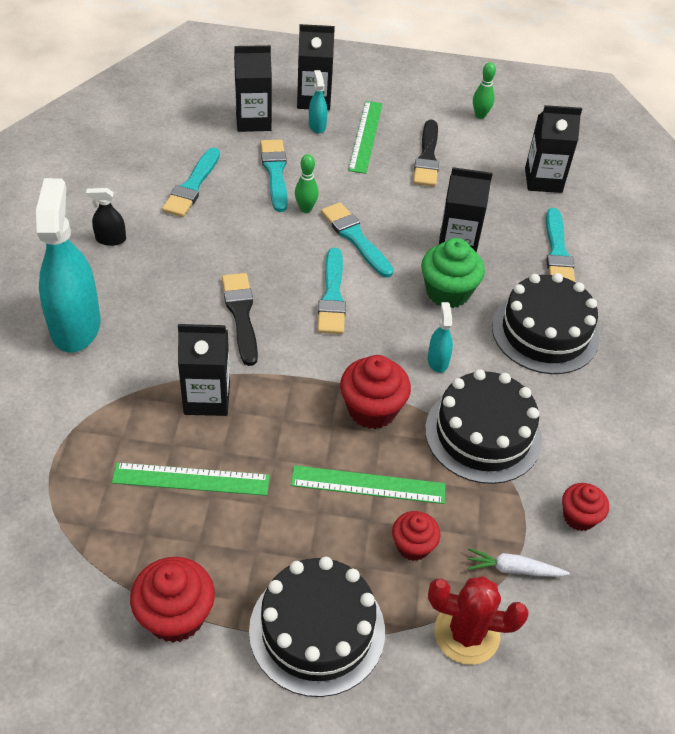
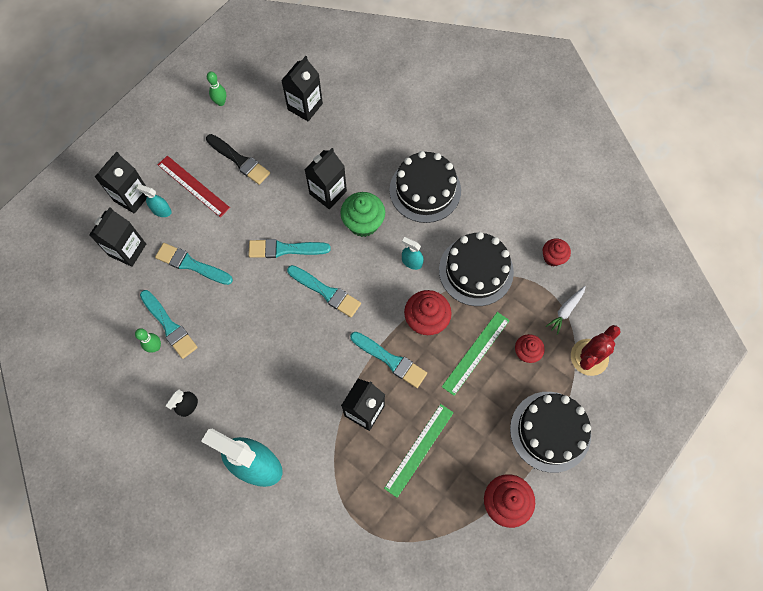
camera: 55 degrees left, 20 degrees up
(241, 314) = (308, 355): black brush -> none
(306, 209) = (239, 264): green bowling pin -> green bowling pin (155, 347)
(365, 136) = (193, 186): green ruler -> red ruler
(557, 252) = (369, 140): turquoise brush -> turquoise brush (390, 360)

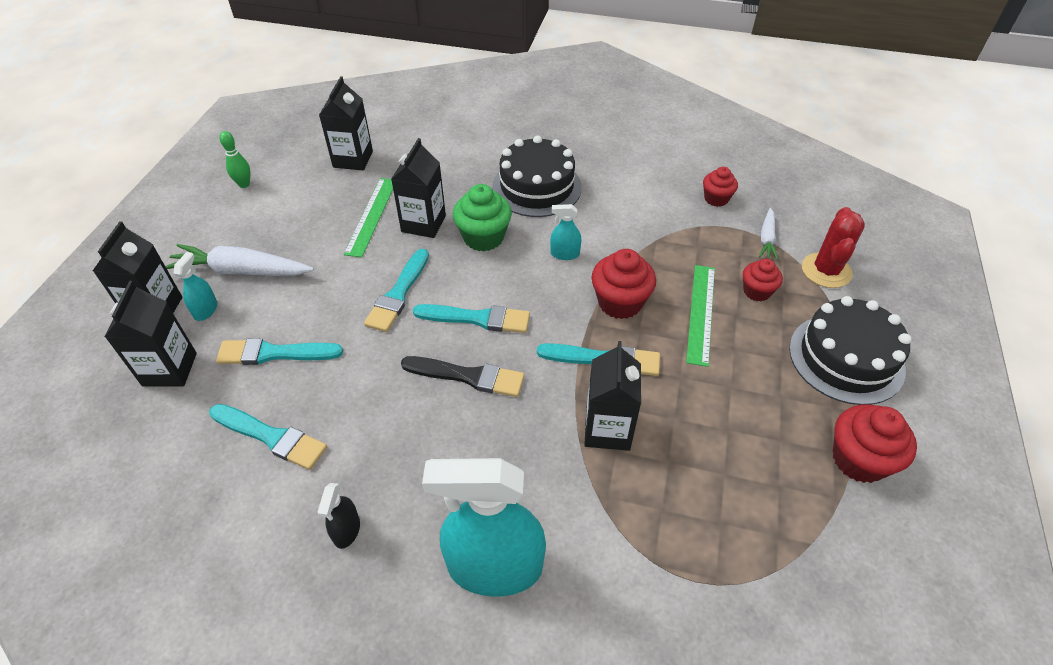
camera: 25 degrees left, 20 degrees down
(155, 347) = (259, 472): green bowling pin -> none
(161, 211) = (206, 310): turquoise spray bottle -> turquoise spray bottle turned 105 degrees clockwise
(193, 186) = (241, 271): red ruler -> white carrot
(239, 160) = (294, 228): black brush -> black brush (468, 376)
(285, 249) = (398, 294): turquoise brush -> turquoise brush turned 45 degrees counterclockwise
(419, 449) = (709, 445): green ruler -> green ruler (371, 216)
(476, 271) = (643, 237): black cake -> none

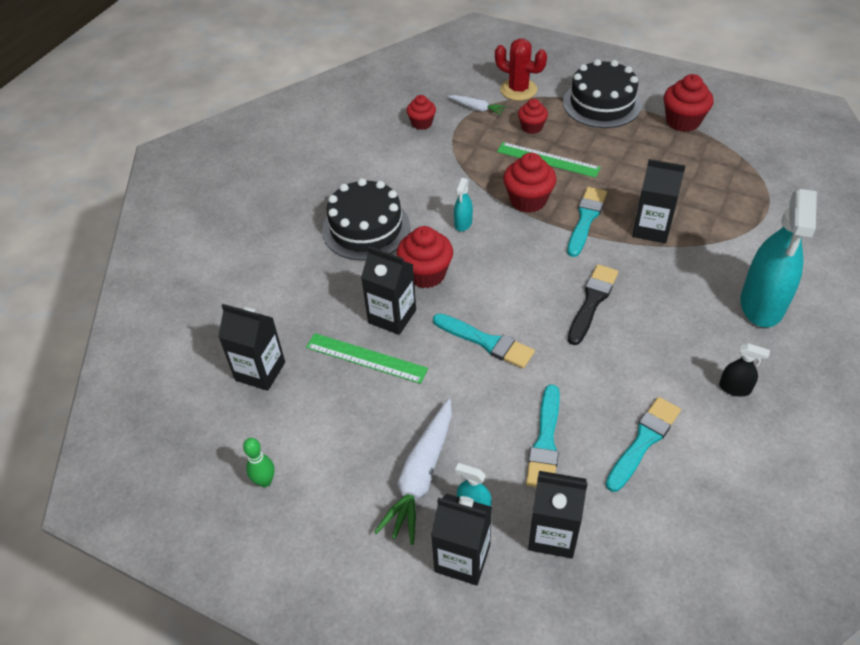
camera: 75 degrees left, 0 degrees up
(477, 318) = (528, 289): turquoise brush -> none
(483, 237) = (426, 274): green cupcake -> red cupcake

